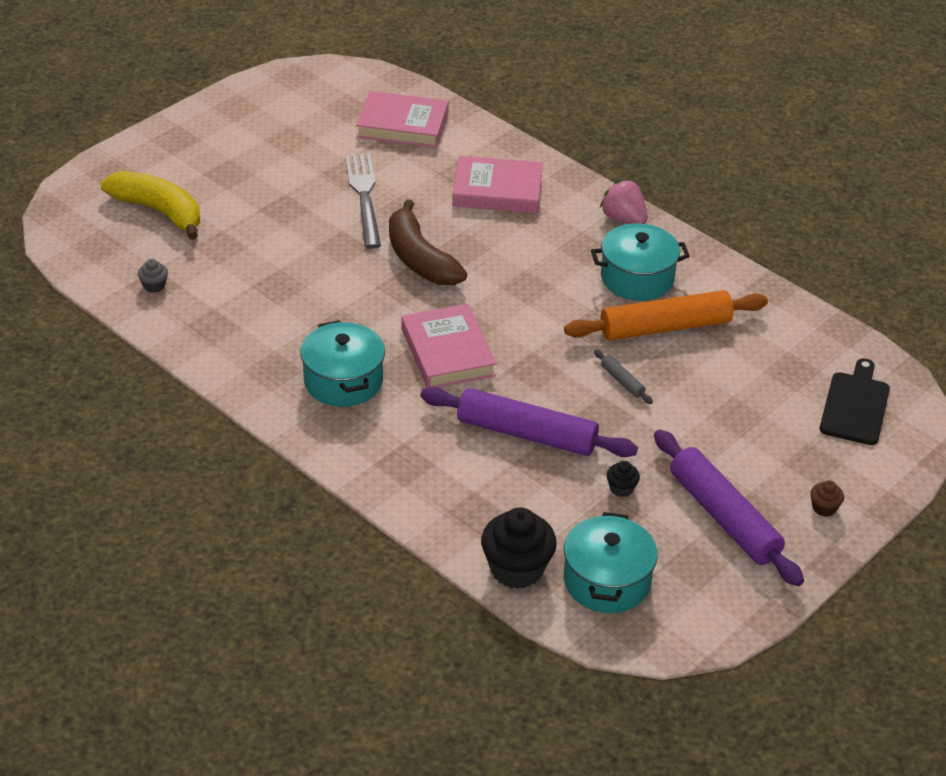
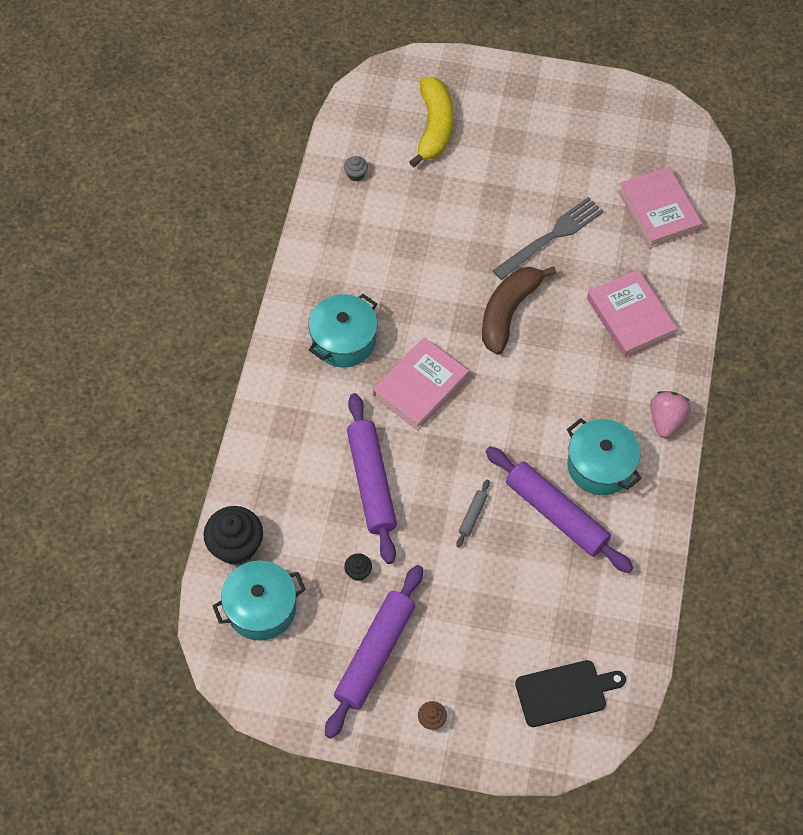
camera: 60 degrees right, 20 degrees up
(665, 327) = (556, 514): orange rolling pin -> purple rolling pin

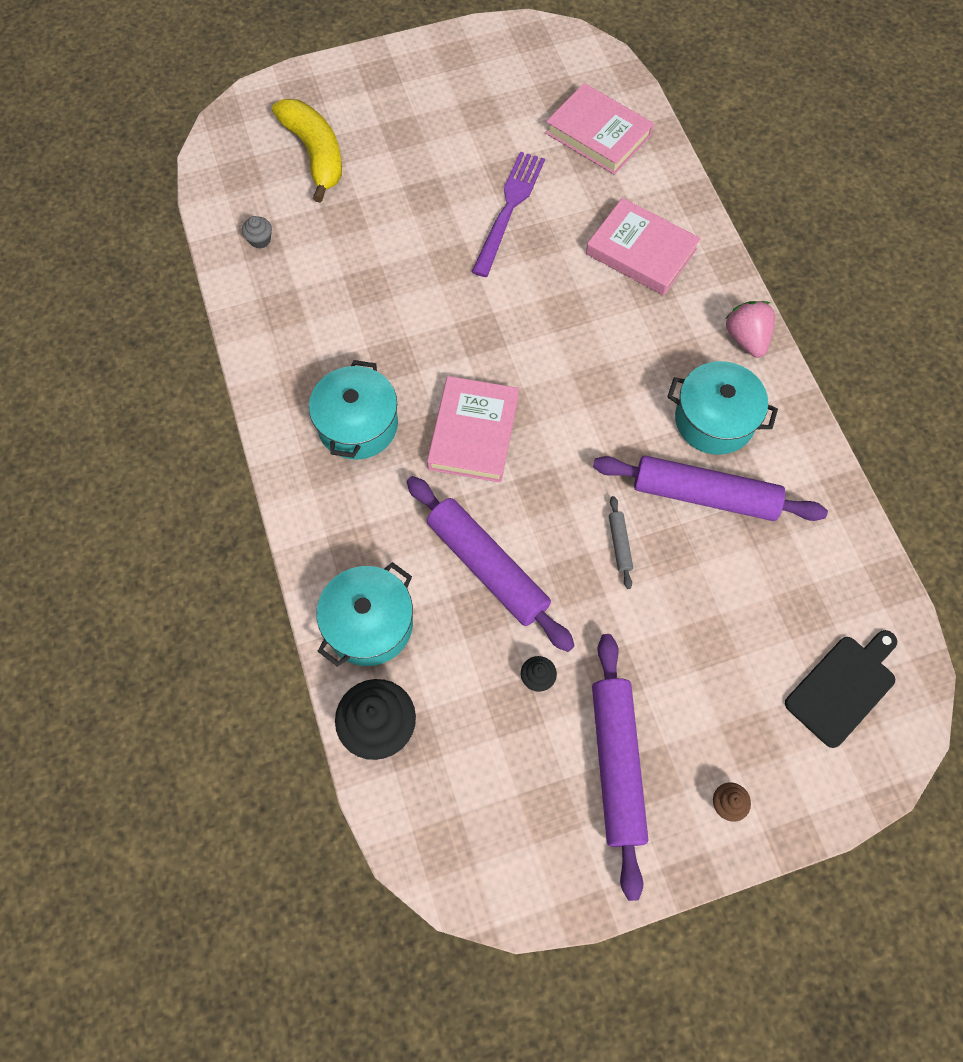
camera: 30 degrees left, 5 degrees up
(261, 608) = (454, 785): turquoise pot -> turquoise pot (369, 624)
(508, 312) = (515, 307): brown banana -> none
(551, 237) = (509, 209): grey fork -> purple fork

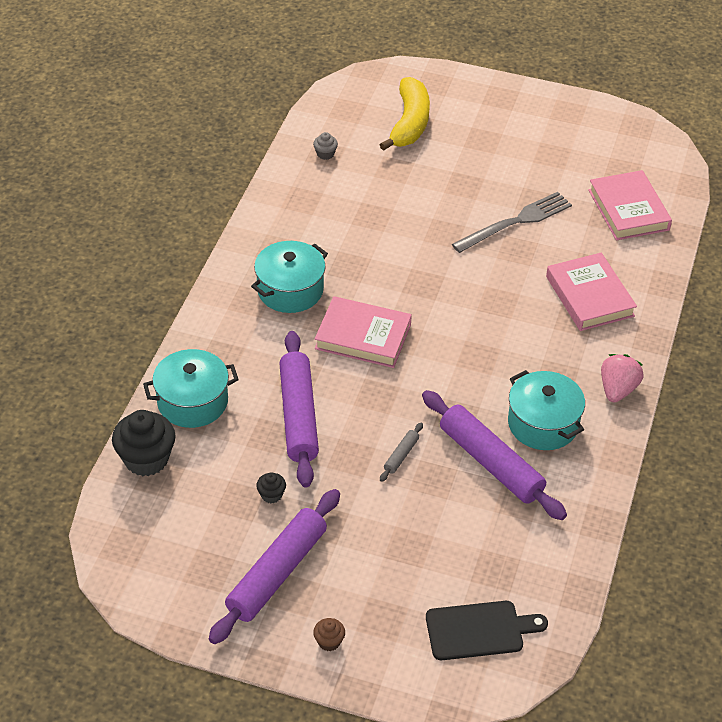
camera: 35 degrees right, 20 degrees down
(473, 433) = (363, 336): pink book -> pink book turned 60 degrees clockwise
(509, 209) = (516, 222): purple fork -> grey fork

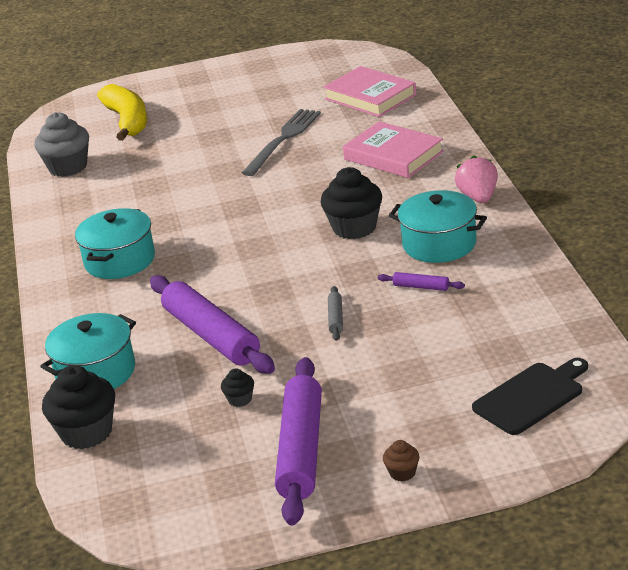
camera: 25 degrees left, 15 degrees down
(325, 154) = (68, 167): grey cupcake -> grey cupcake, size x2.14
(363, 336) = (220, 260): pink book -> none
(491, 462) = (421, 287): purple rolling pin -> purple rolling pin, size x0.42
(492, 363) = (354, 228): none -> black cupcake

